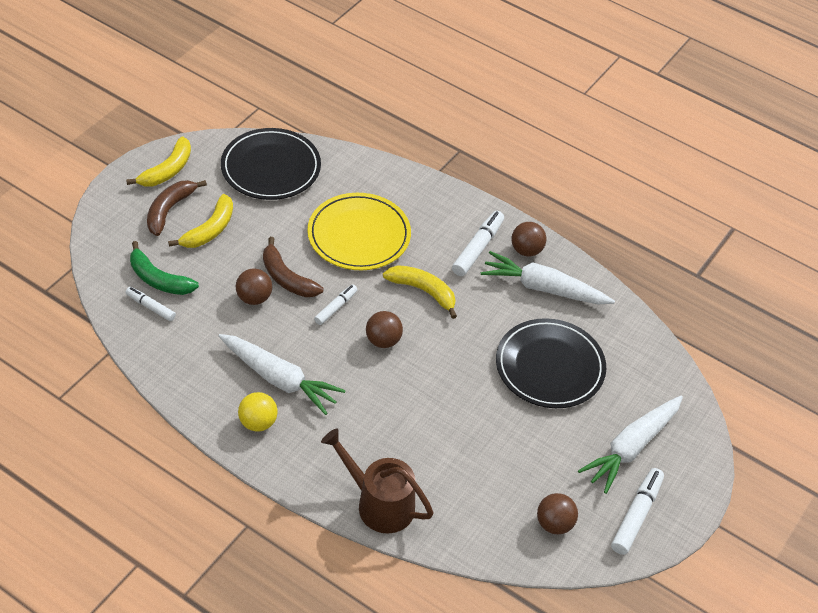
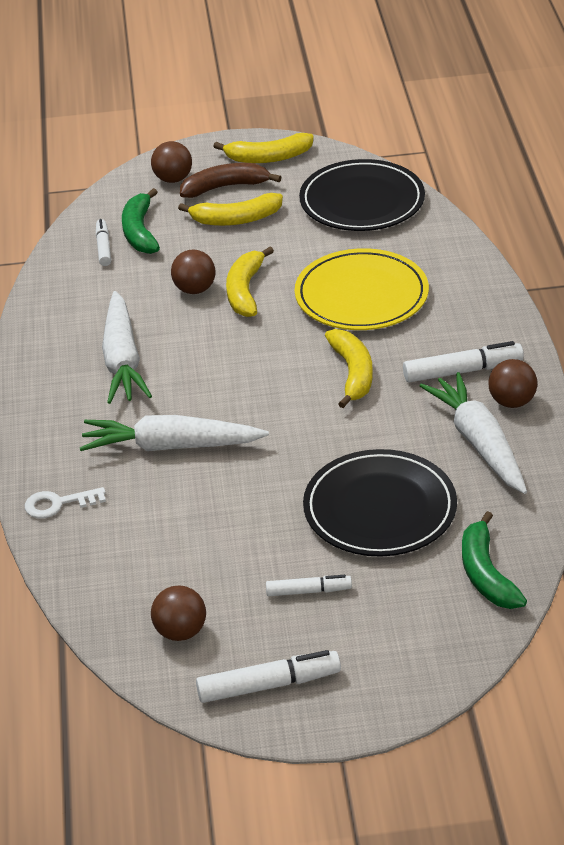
camera: 55 degrees right, 10 degrees down
(258, 422) = (57, 380): yellow ball -> none
(287, 278) = (245, 291): brown banana -> yellow banana
(336, 307) = (252, 338): white marker -> white marker (308, 591)
(379, 503) = (58, 504): brown watering can -> white key
(383, 340) = (254, 388): brown ball -> brown ball (173, 179)
(631, 447) = (355, 629): white carrot -> white carrot (171, 446)
(646, 364) = (486, 574): none -> green banana

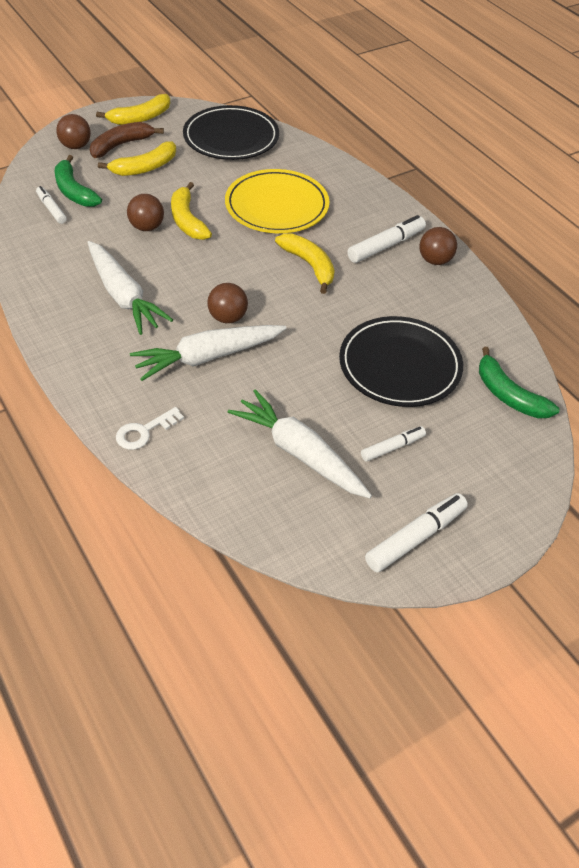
camera: 30 degrees left, 10 degrees up
(180, 632) = (316, 514): brown ball -> brown ball (228, 318)
(479, 443) = (434, 296): white carrot -> white carrot (300, 453)

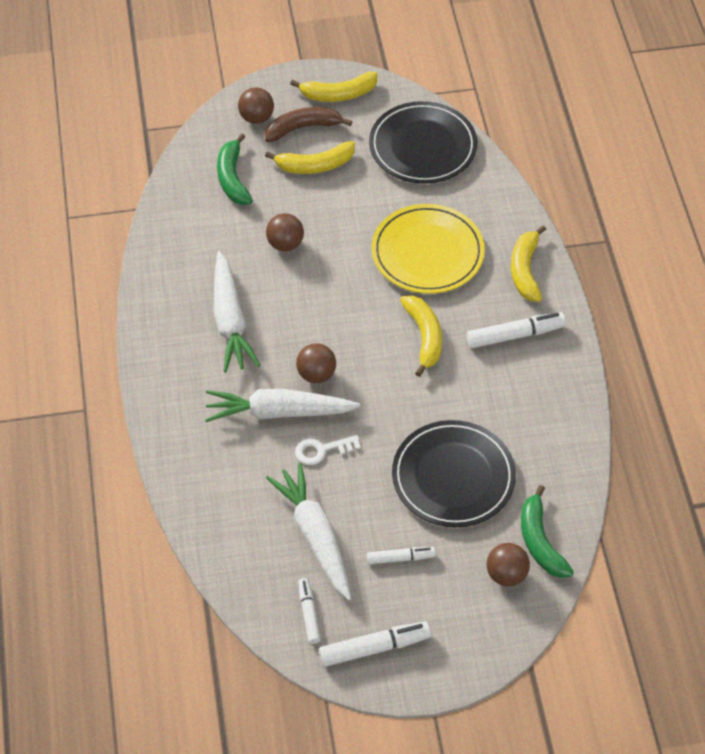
camera: 25 degrees right, 5 degrees up
(51, 209) = (202, 195): white marker -> white marker (309, 613)
(144, 431) = (191, 471): white key -> white key (322, 450)
(187, 220) = (328, 246): yellow banana -> yellow banana (525, 270)
(435, 260) = (556, 368): brown ball -> brown ball (506, 574)

